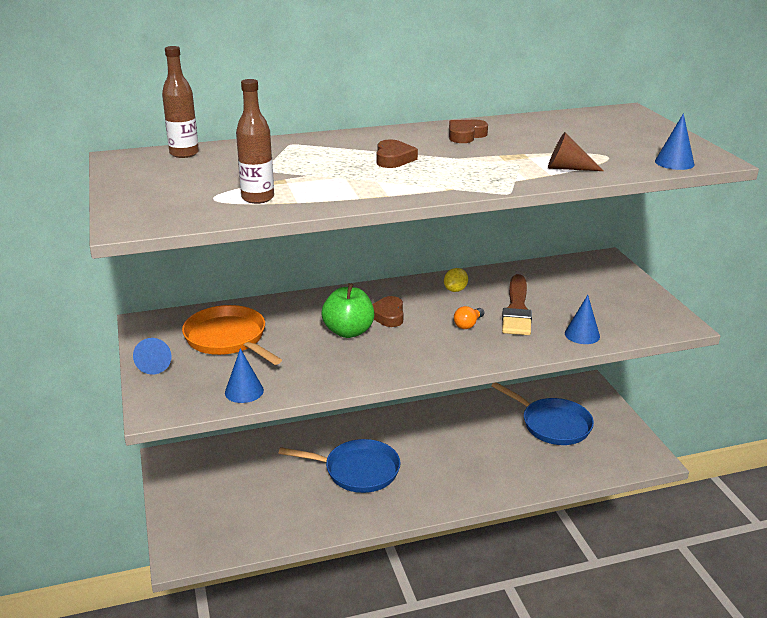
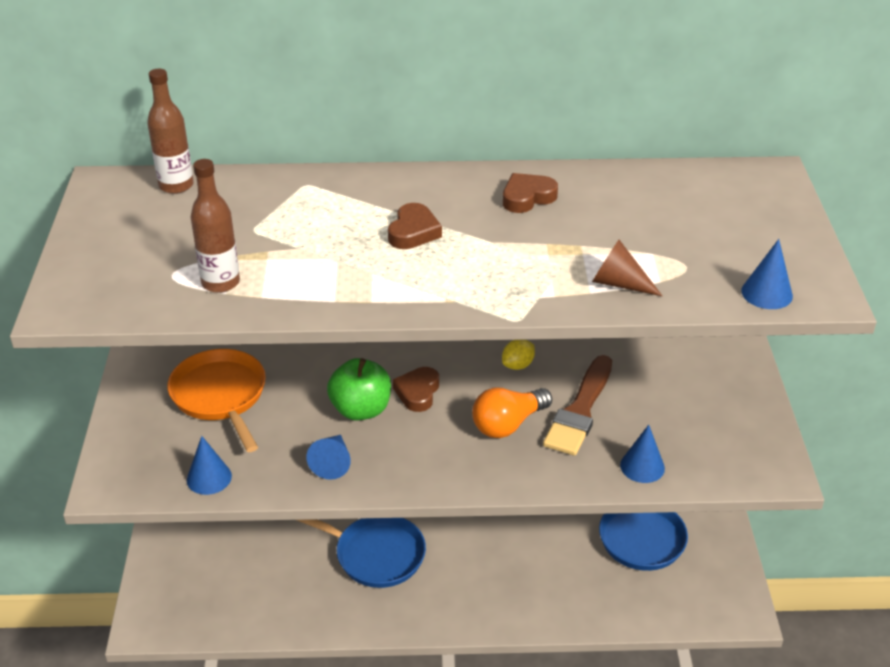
camera: 15 degrees right, 10 degrees up
(155, 364) = (129, 419): blue cone -> blue cone (332, 463)
(468, 324) = (508, 424): orange light bulb -> orange light bulb, size x1.74

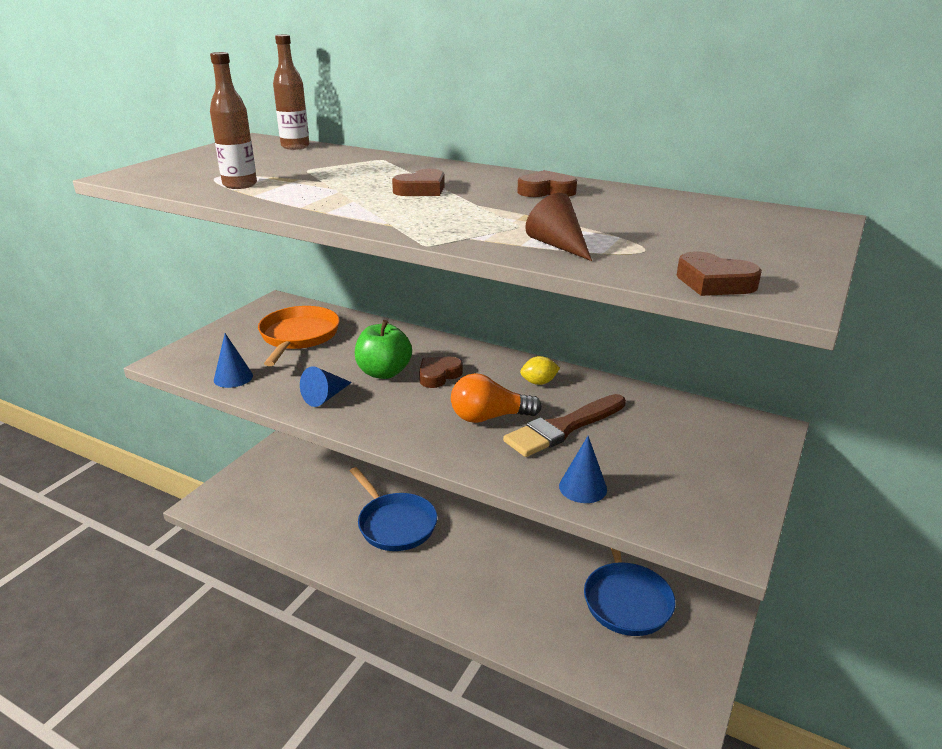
camera: 30 degrees right, 10 degrees down
(767, 293) = (714, 282): blue cone -> brown heart

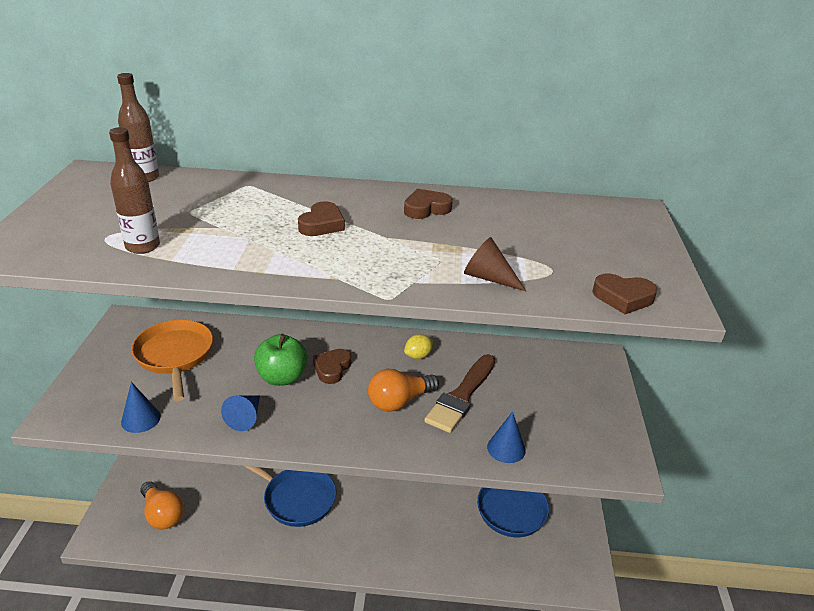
camera: 25 degrees left, 5 degrees up
(265, 503) = (163, 514): none -> orange light bulb

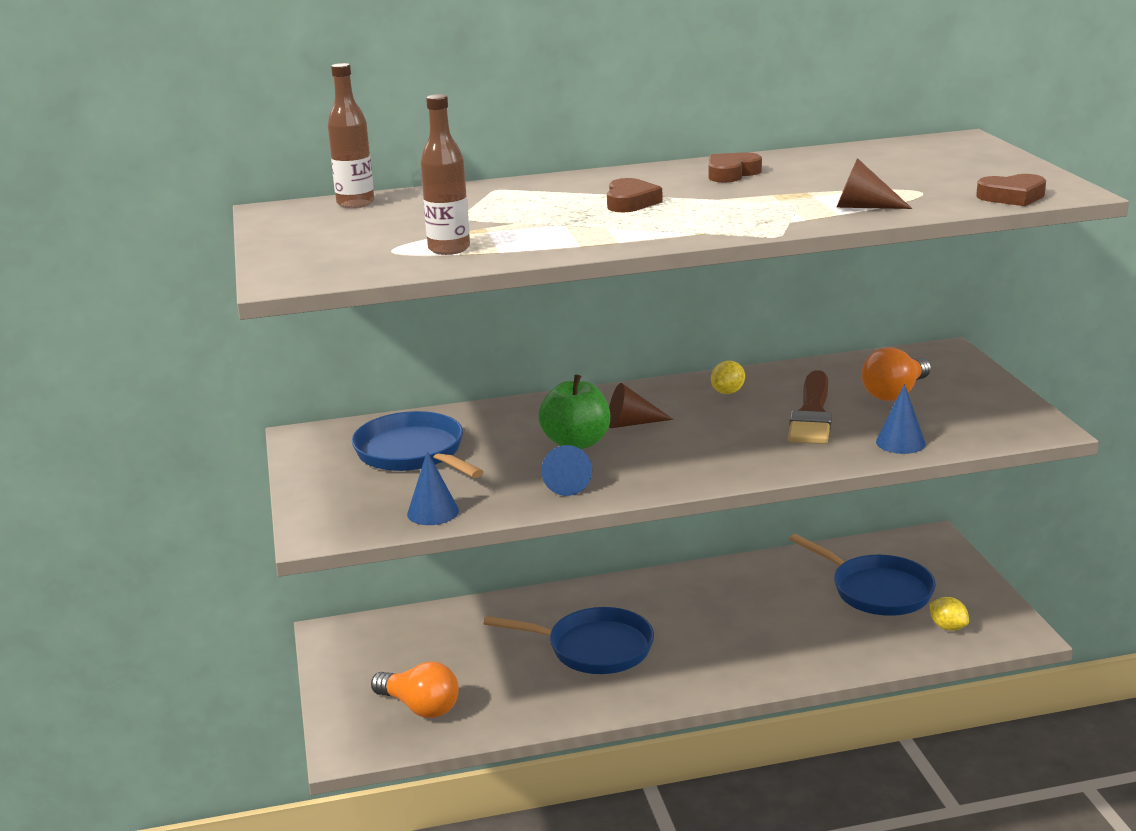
camera: 15 degrees left, 10 degrees down
(175, 356) = (413, 453): orange pan -> blue pan
(332, 368) = (631, 423): brown heart -> brown cone
(399, 401) = (742, 433): orange light bulb -> orange light bulb (895, 393)
(539, 559) = (948, 627): none -> yellow lemon

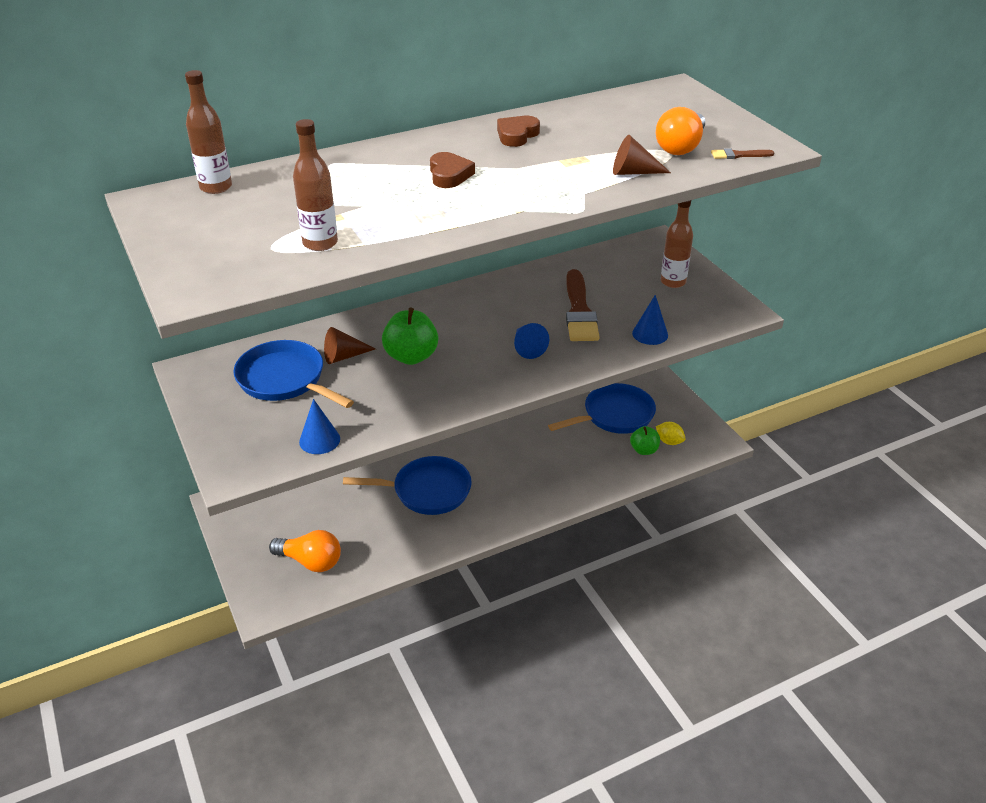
camera: 15 degrees left, 15 degrees up
(566, 483) = (416, 399): blue cone -> blue cone (527, 347)
(631, 423) = (448, 332): brown cone -> brown cone (344, 356)
(728, 392) = (511, 294): yellow lemon -> none
(877, 590) = (614, 415): blue pan -> blue pan turned 60 degrees counterclockwise
(895, 393) = (633, 285): orange light bulb -> orange light bulb (680, 147)
(908, 633) = (644, 450): none -> green apple
(952, 393) = (673, 282): none -> brown bottle
(1012, 197) = (738, 155): brown heart -> brown brush

